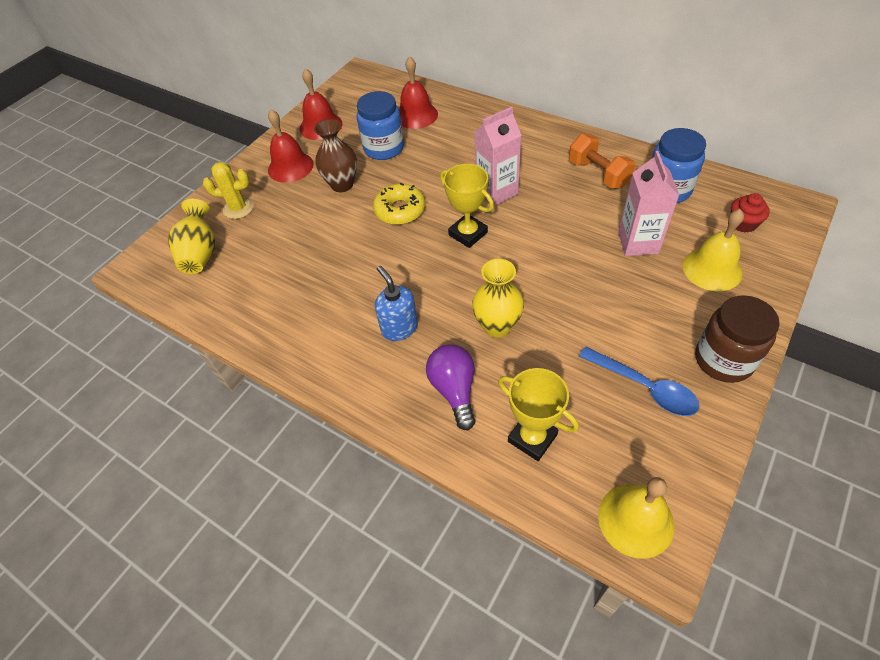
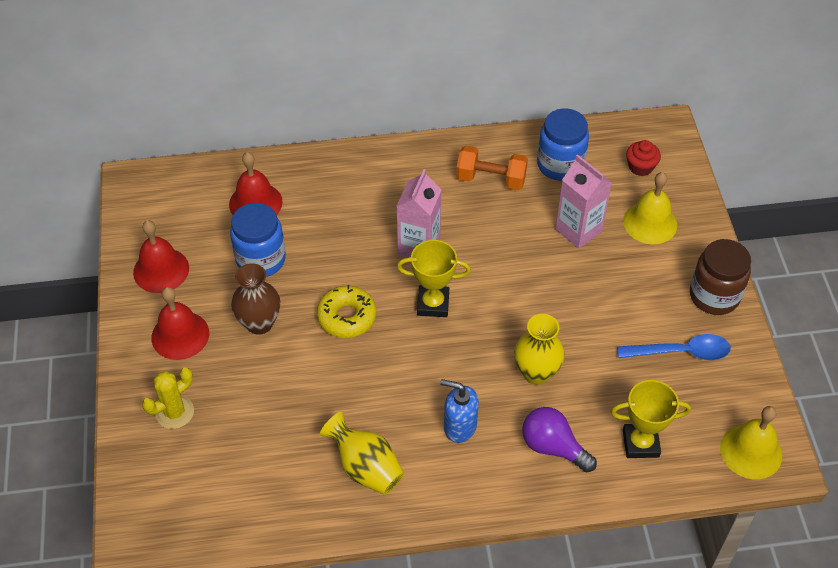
camera: 45 degrees left, 0 degrees up
(201, 253) = (190, 481): yellow vase -> yellow vase (365, 468)

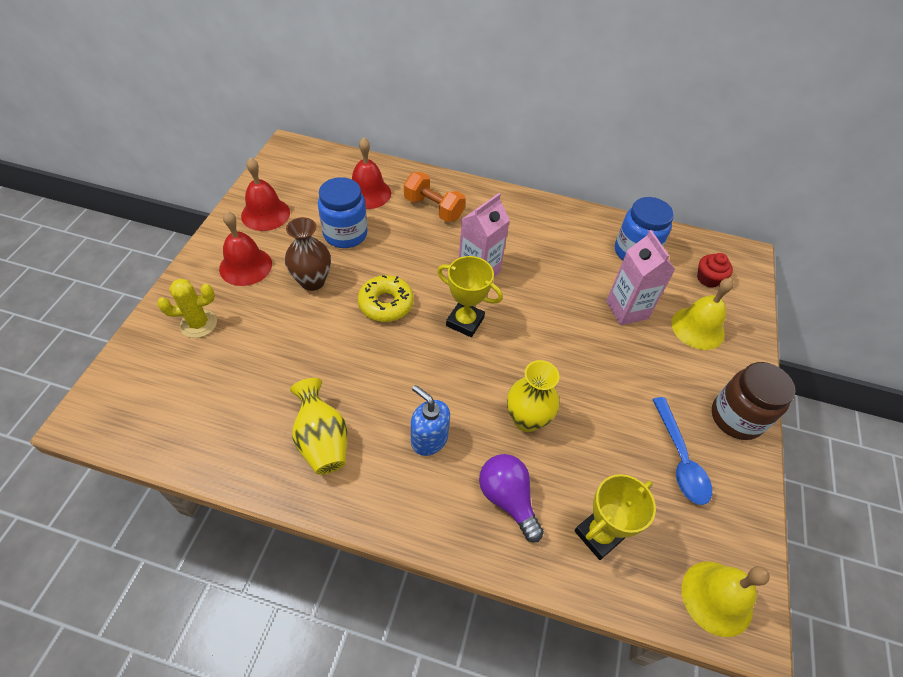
camera: 20 degrees right, 0 degrees up
(491, 179) = (568, 242): orange dumbbell -> orange dumbbell (433, 208)
(640, 443) = (599, 534): yellow trophy -> yellow trophy turned 60 degrees counterclockwise
(681, 352) = (680, 458): blue spoon -> blue spoon turned 60 degrees clockwise

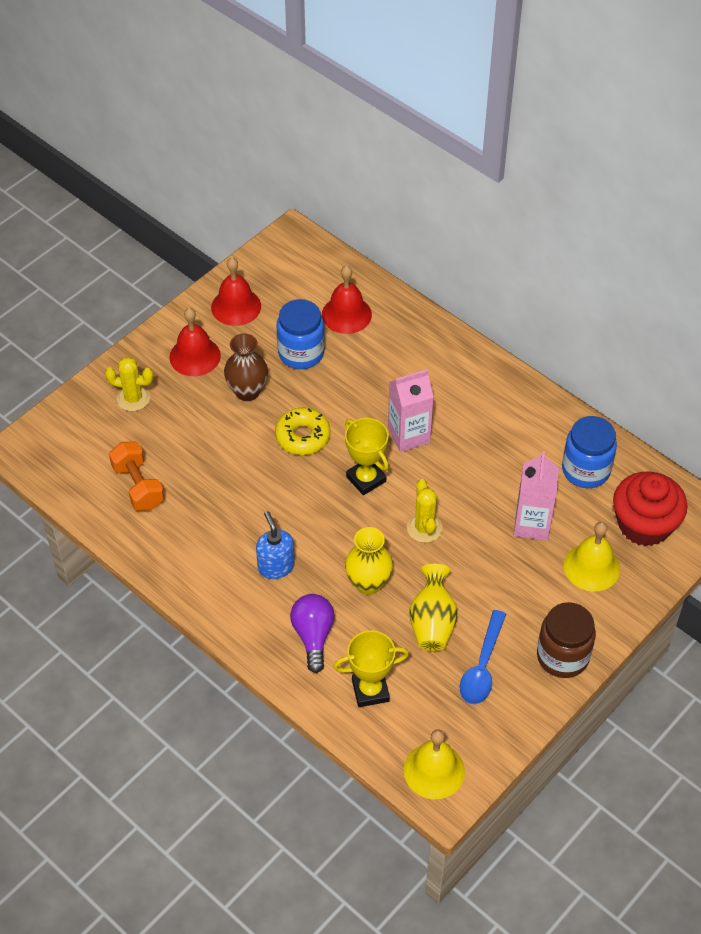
camera: 30 degrees right, 0 degrees up
(322, 440) = (190, 534): yellow vase -> yellow vase (432, 622)
(433, 208) = (404, 353): orange dumbbell -> orange dumbbell (138, 486)
(543, 346) = (424, 528): none -> yellow cactus
(708, 279) = (644, 525): red cupcake -> red cupcake, size x2.01

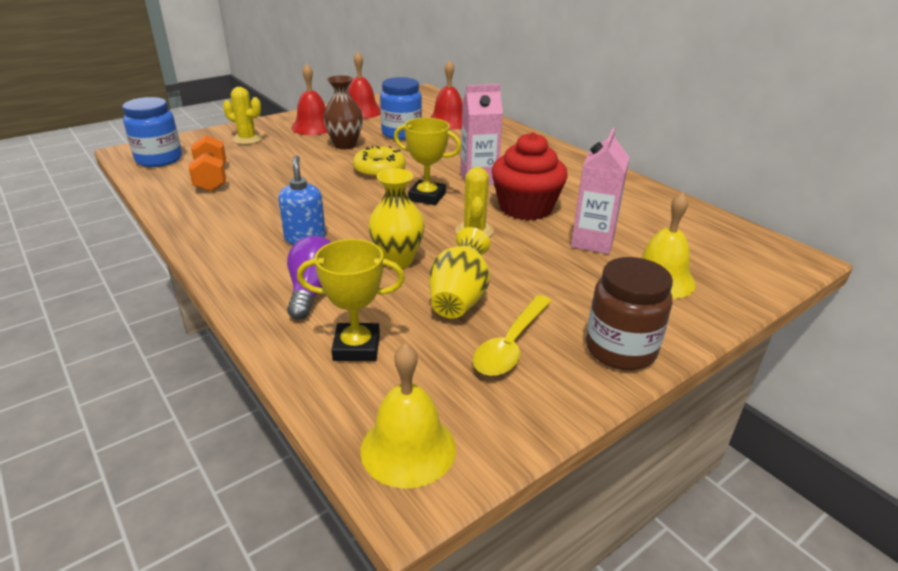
camera: 10 degrees right, 20 degrees down
(366, 479) = (427, 197): yellow trophy -> yellow trophy turned 45 degrees counterclockwise
(482, 666) = (511, 344): blue spoon -> yellow spoon
(585, 470) = (654, 215): blue jar -> blue jar (159, 159)
(644, 525) = (722, 256): red cupcake -> red cupcake (525, 208)

